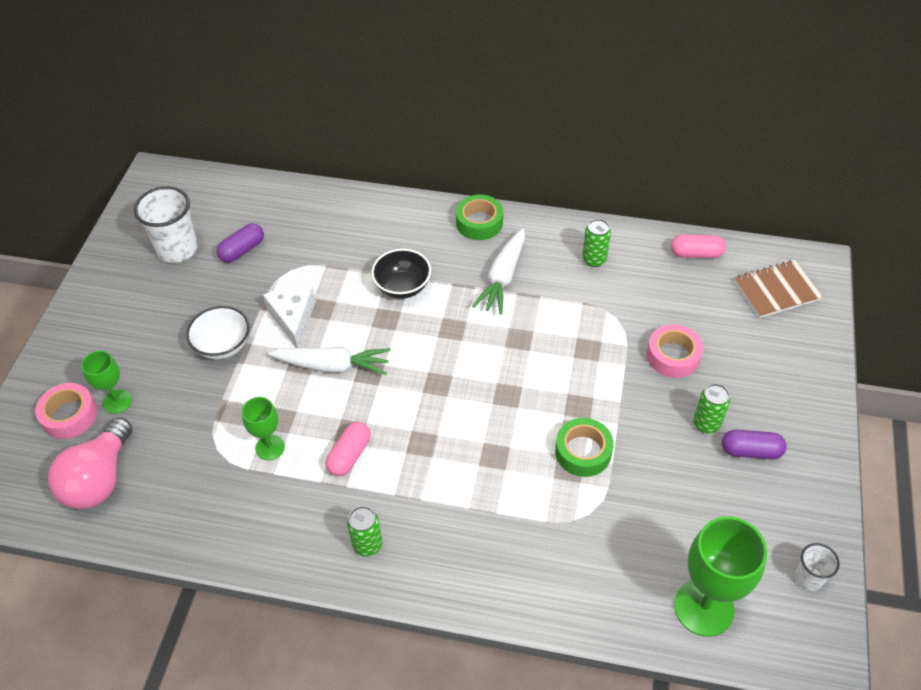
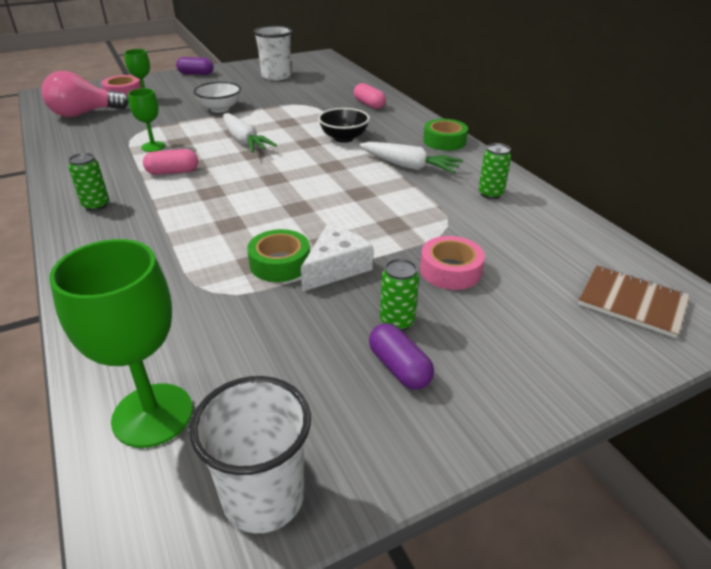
camera: 50 degrees right, 15 degrees down
(242, 250) = (300, 89): purple capsule -> purple capsule (196, 74)
(293, 318) = (268, 118): white cheese -> white cheese (336, 268)
(502, 278) = (408, 166): white carrot -> white carrot turned 135 degrees counterclockwise
(696, 254) = (586, 238): pink capsule -> pink capsule (369, 104)
(808, 578) = (263, 497): white cup -> white cup, size x1.86

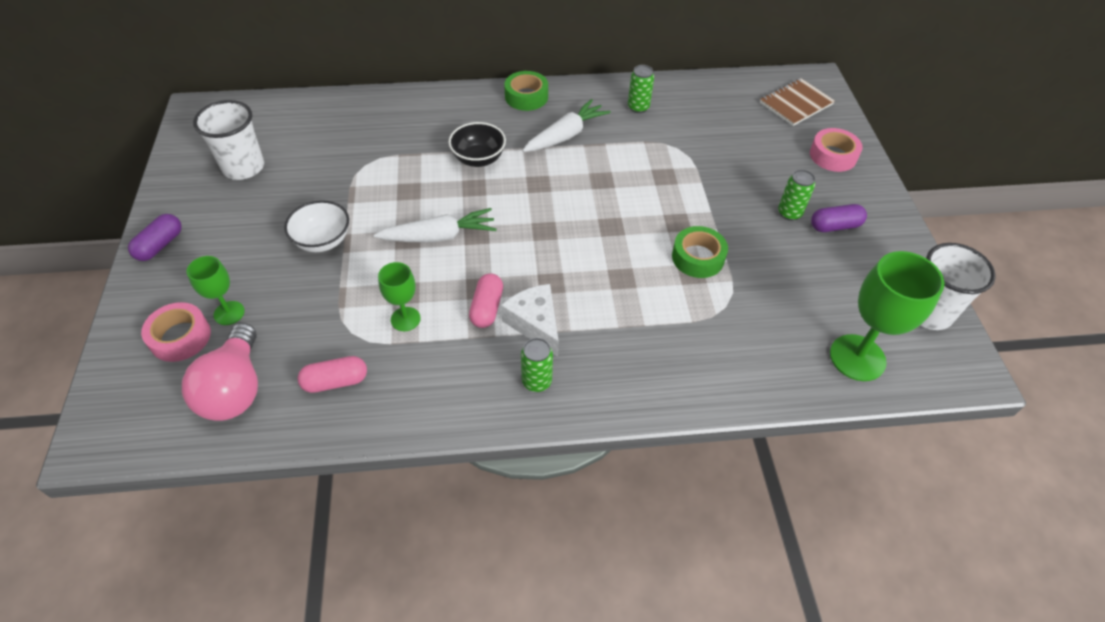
camera: 70 degrees left, 15 degrees up
(336, 268) = (715, 226): white cheese -> white cheese (535, 323)
(369, 104) = (401, 116): pink capsule -> pink capsule (335, 381)
(450, 270) = (737, 167): pink tape -> pink tape (833, 155)

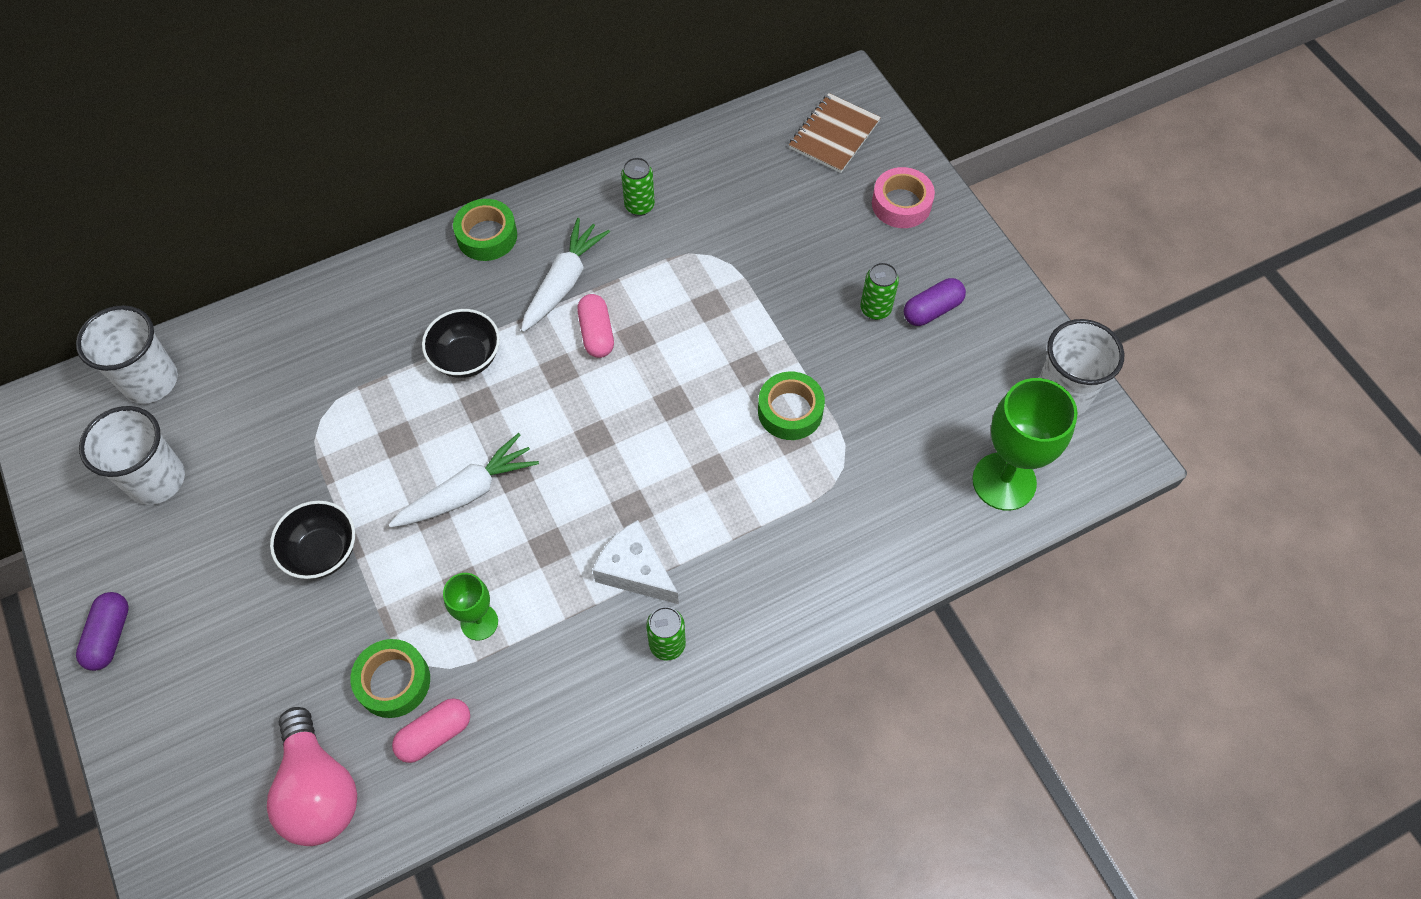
camera: 20 degrees left, 10 degrees up
(180, 337) = (212, 751): pink tape -> none
(229, 313) = (256, 696): green goblet -> none
(272, 114) = (150, 381): none -> white cup
(323, 241) = (322, 552): white bowl -> black bowl
(325, 336) = (393, 681): none -> green tape
(487, 308) = (570, 571): pink capsule -> pink capsule (596, 333)

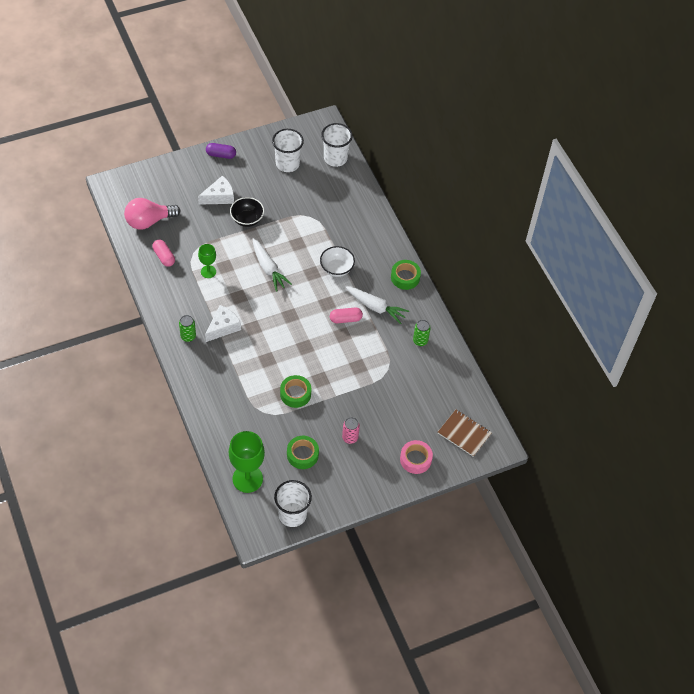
camera: 90 degrees right, 5 degrees down
(248, 623) = (219, 196): none -> white cheese
(393, 681) = (187, 243): green tape -> green tape (302, 454)
(466, 358) = (336, 268): black bowl -> white bowl
(875, 309) = (350, 438): green can -> pink can
(932, 310) = (347, 463): purple capsule -> none

